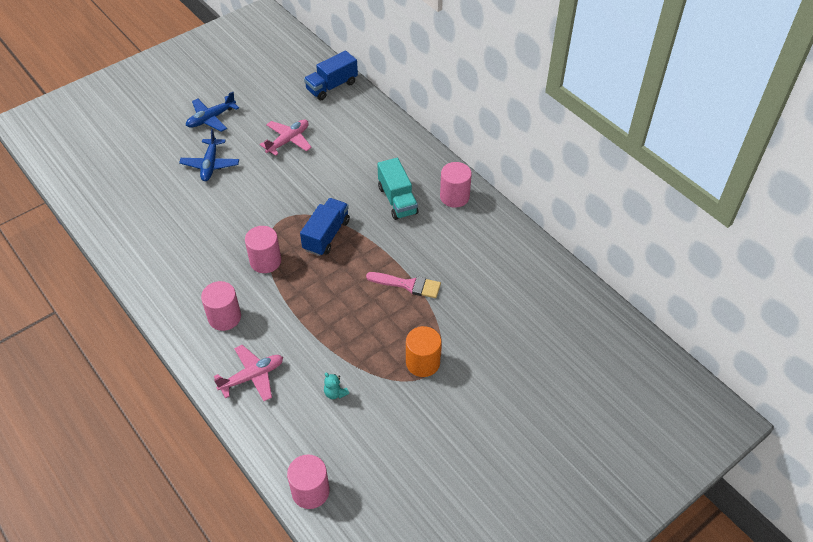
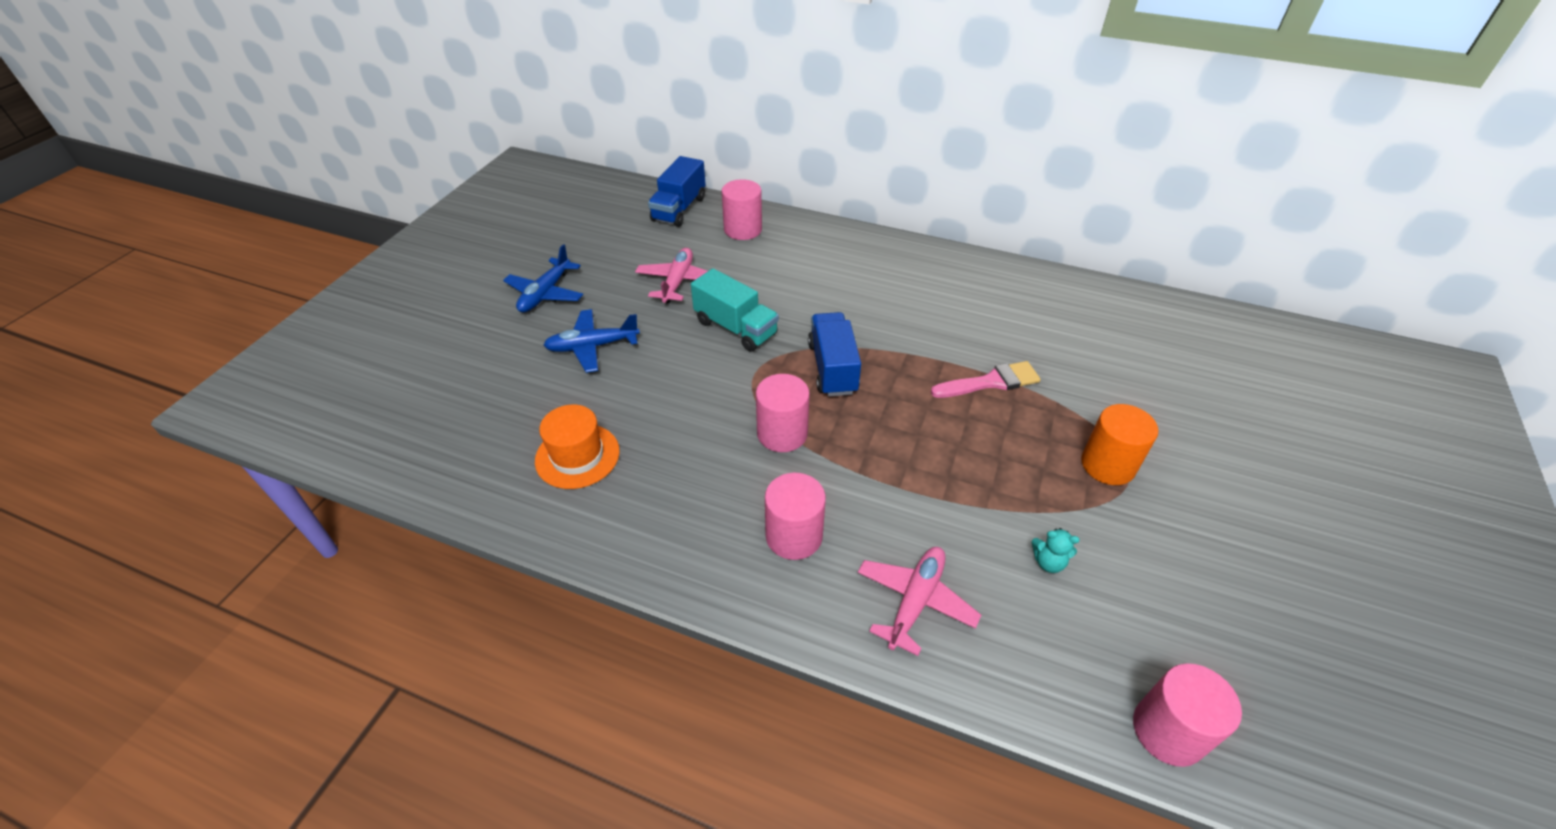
camera: 30 degrees left, 5 degrees down
(157, 226) = (577, 456): none -> orange hat
(210, 164) = (592, 347): blue plane -> blue plane turned 105 degrees clockwise
(397, 200) = (878, 295): turquoise truck -> turquoise truck (735, 328)
(454, 197) = (939, 268): pink cylinder -> pink cylinder (743, 229)

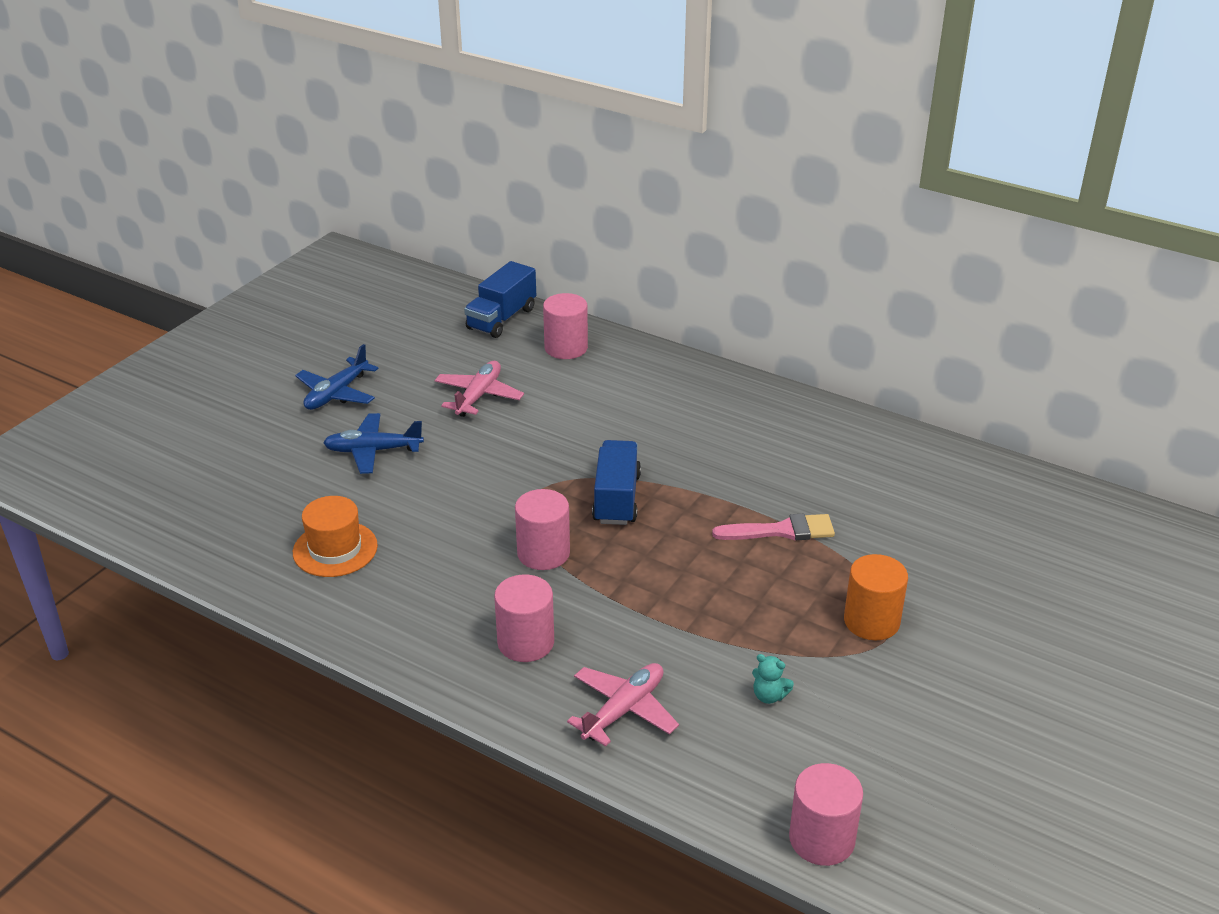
camera: 10 degrees right, 10 degrees down
(735, 328) = (527, 448): turquoise truck -> none

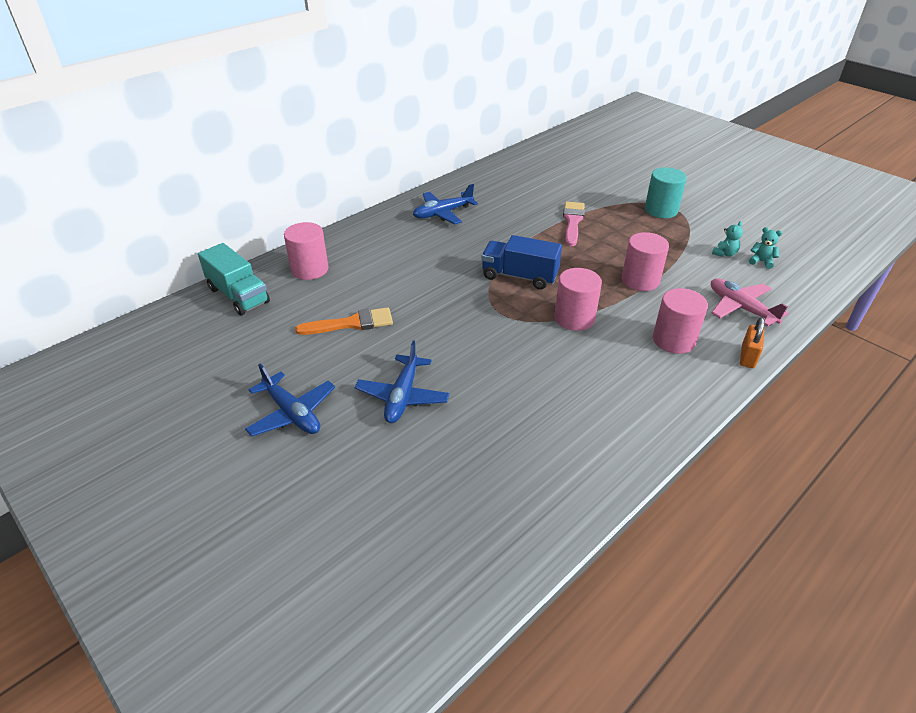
camera: 75 degrees left, 5 degrees up
(335, 549) = (543, 435): orange hat -> none
(478, 396) = (351, 323): pink plane -> orange brush
(501, 318) = (238, 295): blue truck -> turquoise truck
(511, 713) = (747, 357): none -> orange padlock
(738, 415) = (443, 213): none -> blue plane
(765, 739) = (761, 261): none -> turquoise teddy bear
(821, 839) = (835, 259): pink cylinder -> pink cylinder (640, 280)
(871, 621) = (661, 210): orange cylinder -> turquoise cylinder

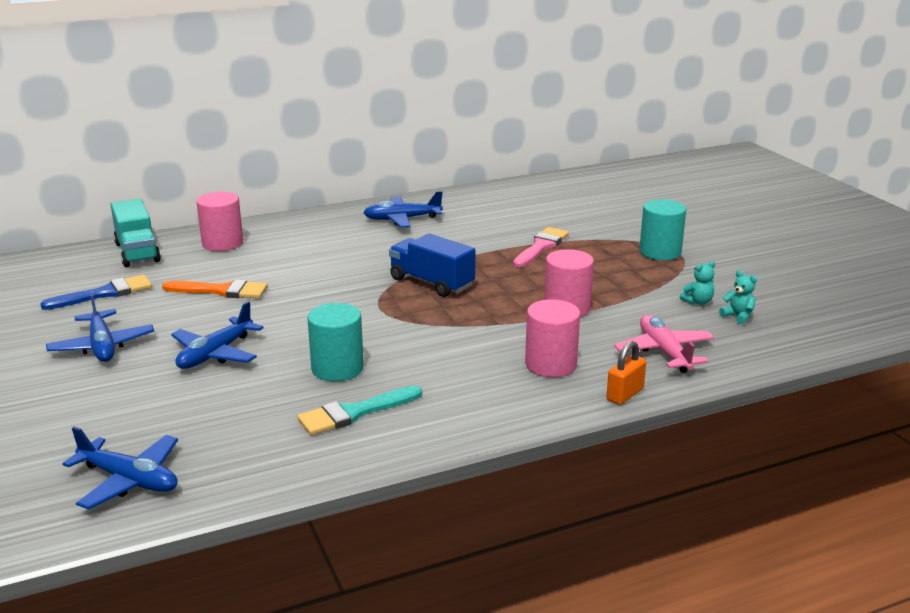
camera: 20 degrees right, 15 degrees down
(245, 350) = (105, 293): none -> blue brush
(441, 563) = (129, 480): none -> blue plane
(517, 386) = (337, 368): none -> turquoise cylinder
(569, 430) = (354, 413): none -> turquoise brush
(574, 318) = (456, 326): pink cylinder -> none

